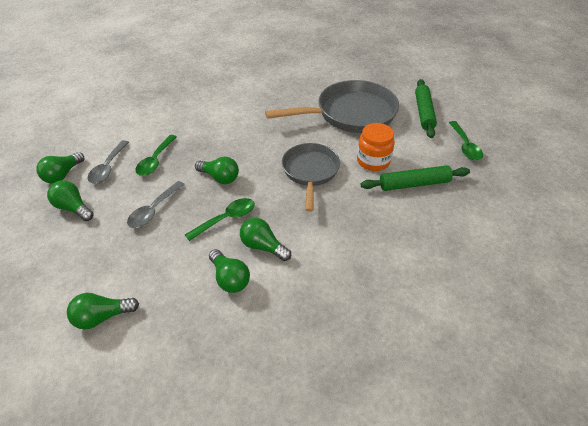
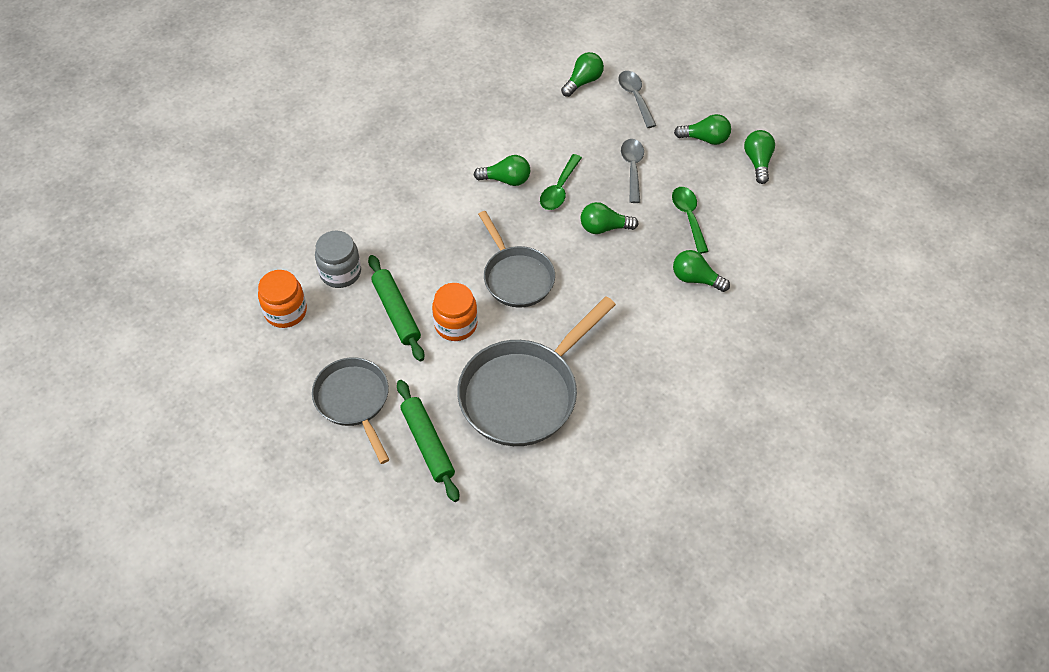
camera: 150 degrees right, 10 degrees up
(108, 167) = (725, 188): grey spoon -> grey spoon (635, 97)
(230, 278) = (513, 144): green light bulb -> green light bulb (695, 279)
(414, 184) = (396, 312): green rolling pin -> green rolling pin turned 75 degrees counterclockwise
(451, 229) = (340, 272): none -> grey jar
(465, 146) = (354, 401): green spoon -> grey pan
(507, 217) = (285, 311): none -> orange jar

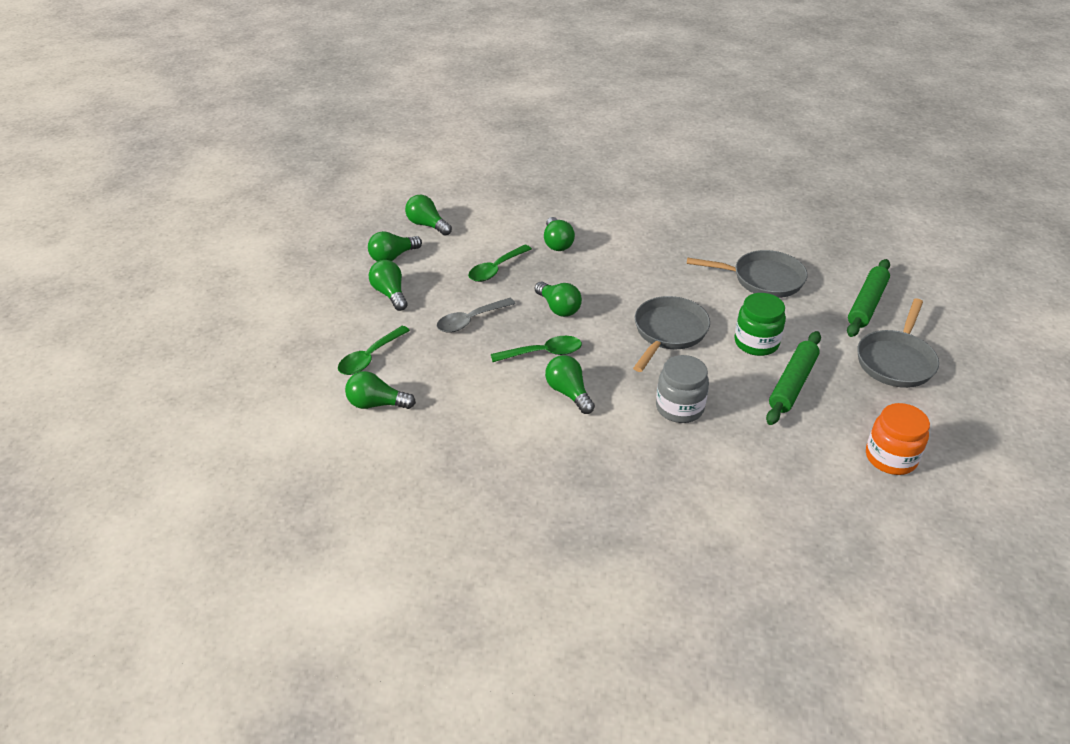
camera: 125 degrees left, 15 degrees down
(340, 272) = (805, 446): grey jar -> grey jar (679, 408)
(455, 324) = (756, 343): orange jar -> green jar
(524, 393) = (763, 279): grey pan -> grey pan, size x0.64
(635, 97) = (370, 357): grey spoon -> green spoon
(793, 205) = (427, 225): none -> green light bulb

